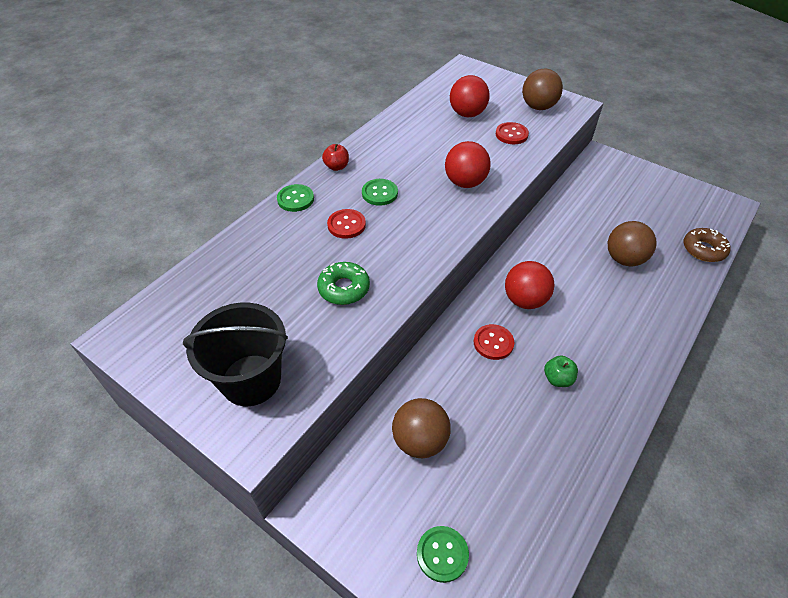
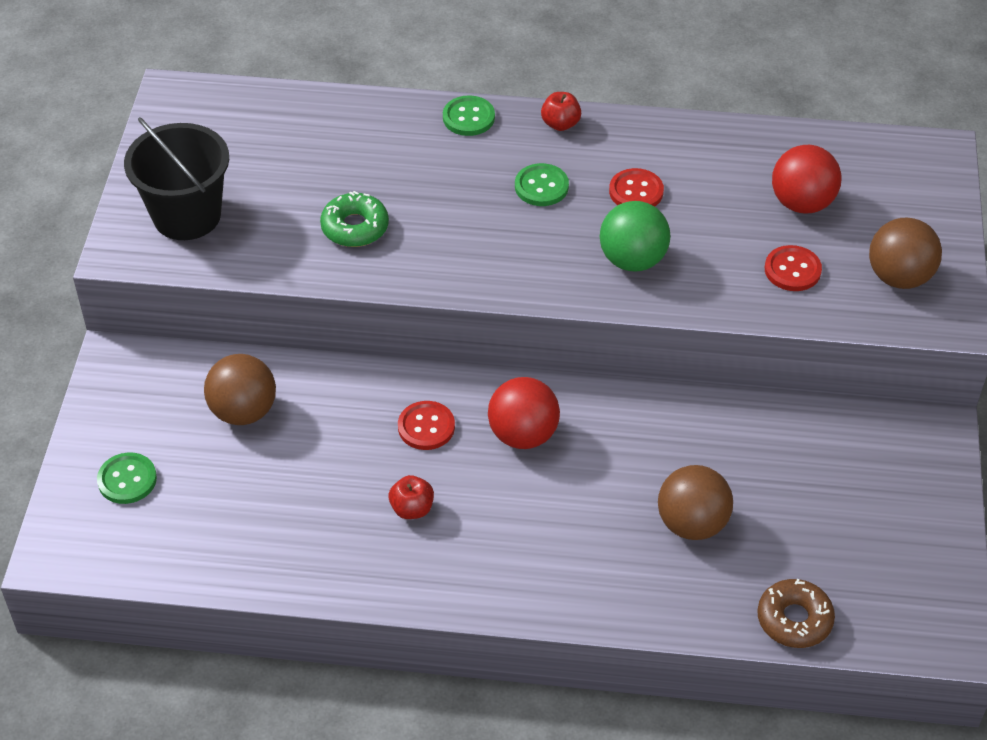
camera: 60 degrees right, 0 degrees up
(346, 225) = (459, 183): red button -> red button (636, 192)
(465, 183) = (632, 260): red ball -> green ball
(557, 379) = (412, 509): green apple -> red apple

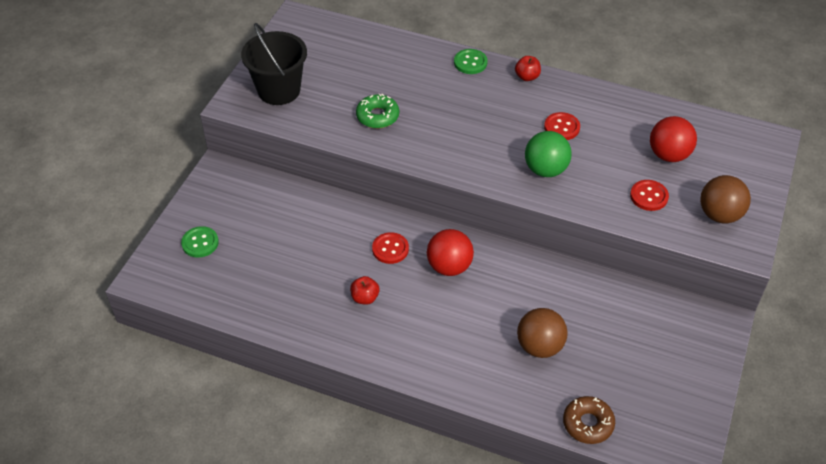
camera: 15 degrees right, 0 degrees up
(243, 411) = (282, 216): brown ball -> none
(541, 186) = (502, 113): green button -> none

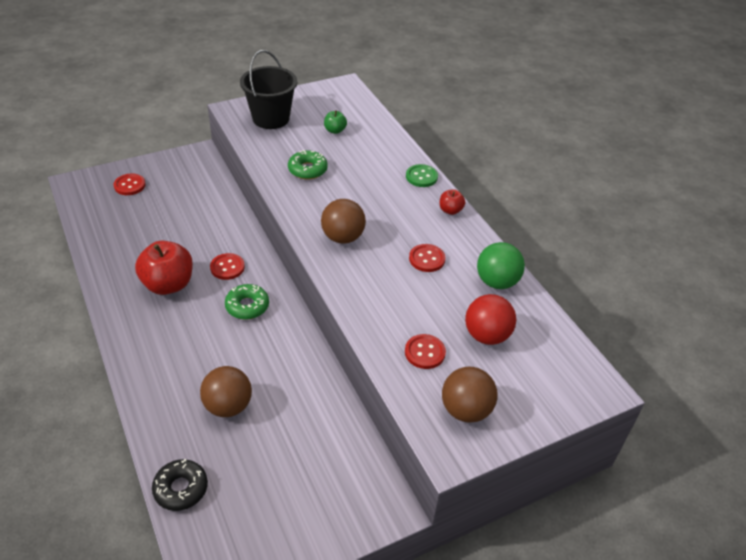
camera: 40 degrees right, 5 degrees down
(200, 243) = (130, 185): green button -> red button
(348, 66) = (335, 130): none -> green apple
(365, 298) = (168, 284): red apple -> red apple, size x2.06
(449, 266) = (247, 306): red ball -> green donut
(483, 153) = (343, 237): none -> brown ball
(545, 170) = (371, 278): green ball -> green ball (496, 282)
(588, 423) = (181, 488): brown donut -> black donut

